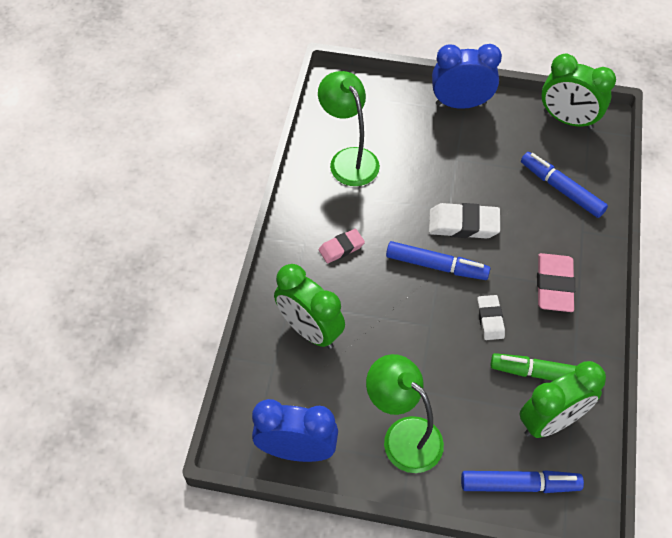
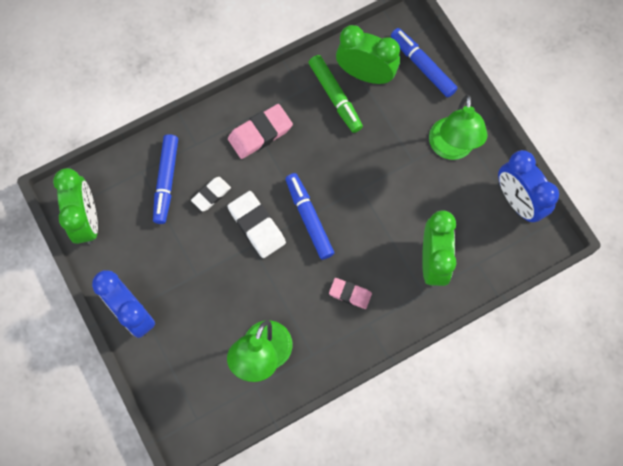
camera: 130 degrees left, 15 degrees up
(490, 319) = (322, 155): white eraser -> white eraser (211, 195)

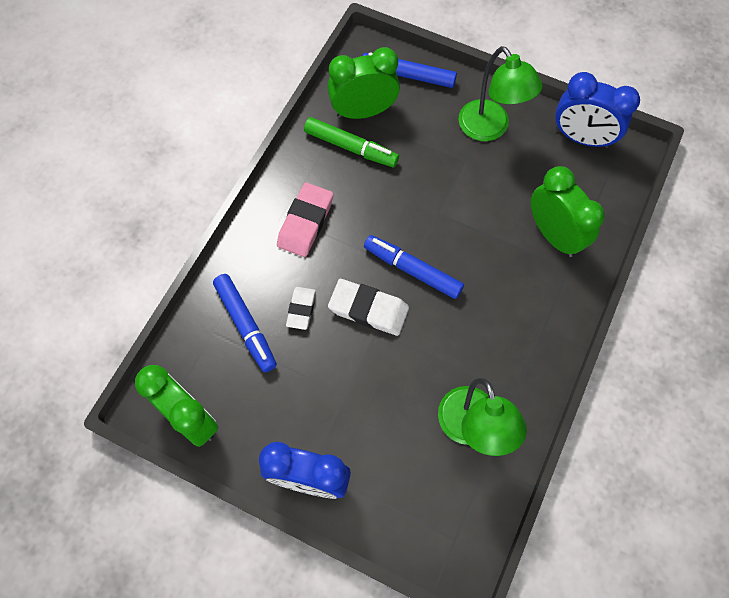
camera: 35 degrees left, 5 degrees down
(350, 294) = (505, 314): pink eraser -> none

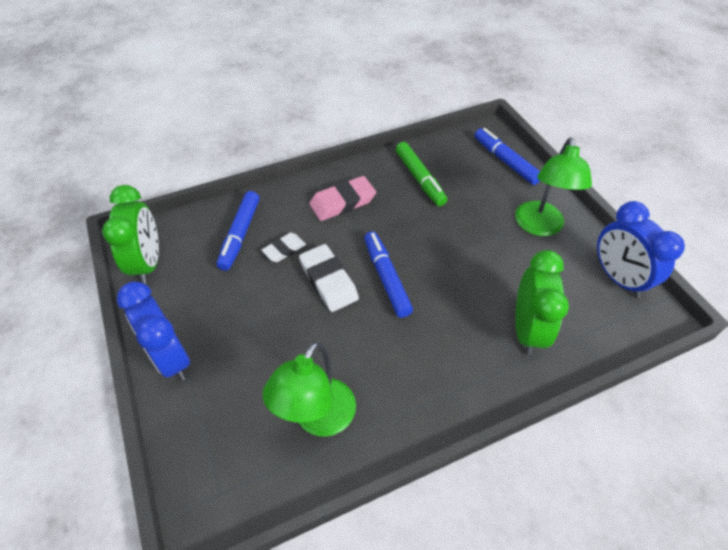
camera: 40 degrees right, 15 degrees down
(363, 112) = (450, 164): green clock -> none

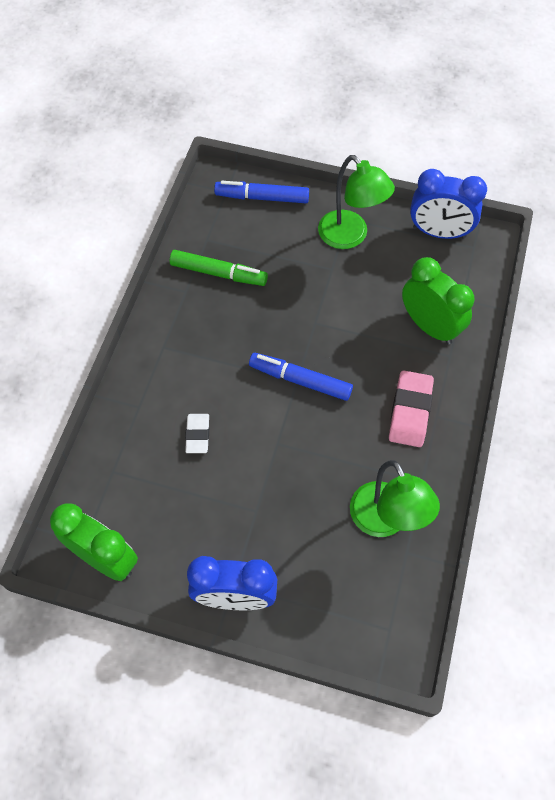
camera: 50 degrees left, 10 degrees up
(240, 235) = (145, 459): blue marker -> none
(328, 281) = (264, 424): white eraser -> none
(342, 202) = (187, 351): pink eraser -> pink eraser (410, 411)

